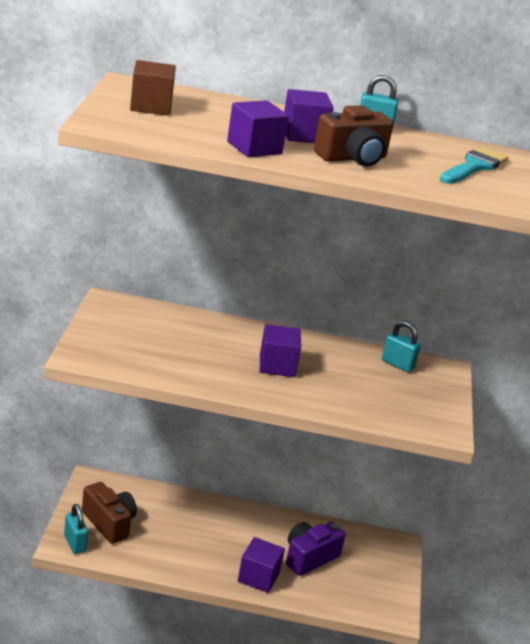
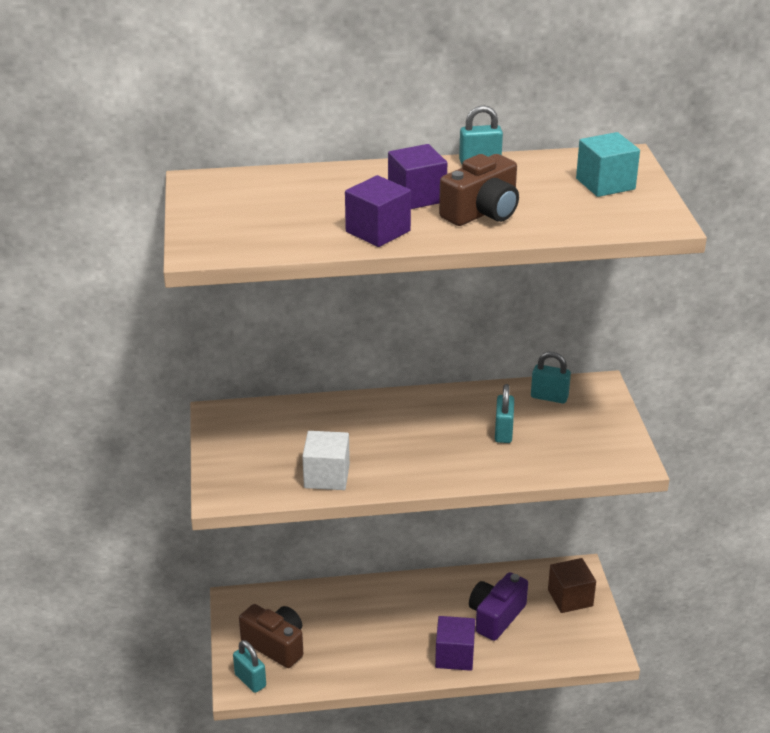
camera: 10 degrees left, 5 degrees up
(151, 106) = (240, 208): brown cube -> brown cube (570, 598)
(173, 368) = (327, 476): none -> white cube
(277, 365) = (430, 438): purple cube -> none
(343, 378) = (503, 432): none -> turquoise padlock
(474, 166) = (605, 184): turquoise brush -> turquoise cube

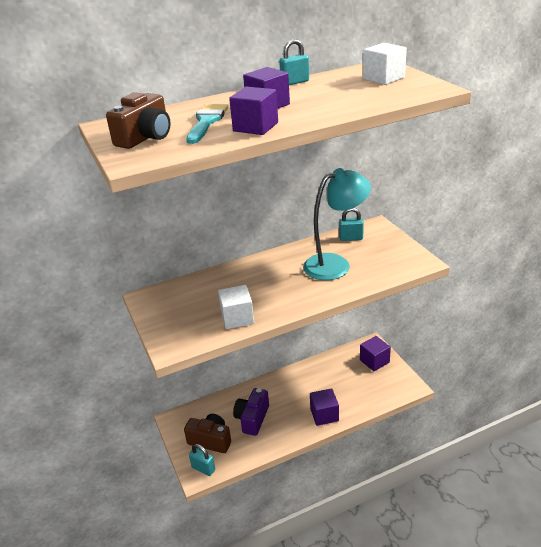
camera: 15 degrees left, 0 degrees up
(323, 207) = (207, 122): none -> turquoise brush
(482, 213) = (318, 105): brown camera -> brown camera (145, 138)
(496, 616) = (337, 384): purple camera -> purple camera (252, 418)
(503, 432) = (335, 264): turquoise padlock -> turquoise lamp
(570, 598) = (374, 361): brown cube -> purple cube
(605, 184) = (383, 78): turquoise cube -> white cube

